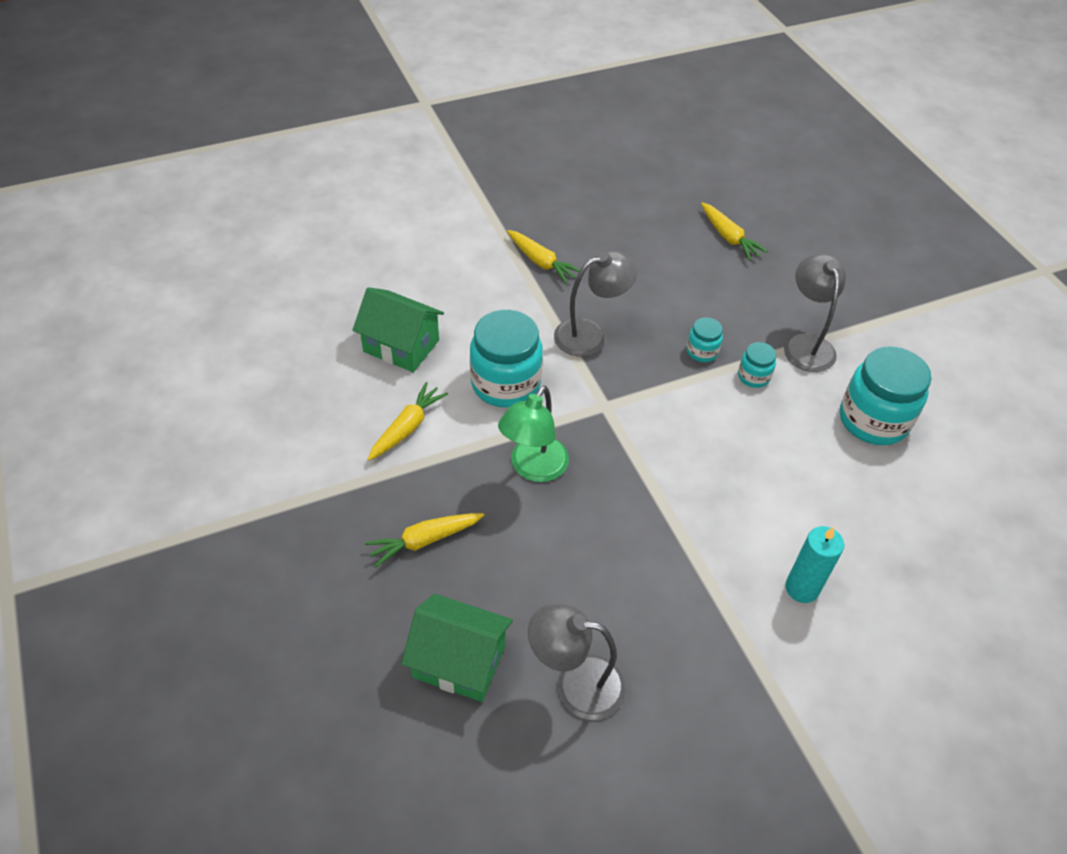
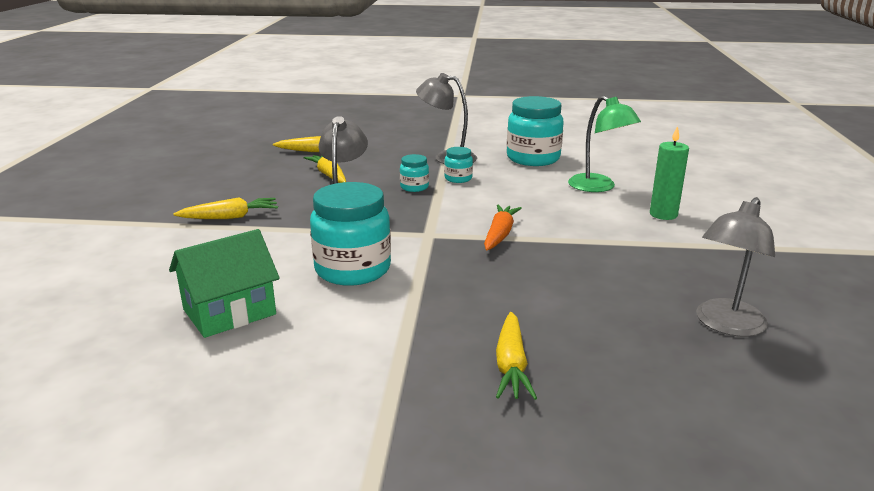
camera: 60 degrees left, 25 degrees down
(407, 427) = (347, 337): yellow carrot -> yellow carrot (329, 175)
(459, 661) = (679, 383): green house -> none
(533, 468) = (468, 282): green lamp -> green lamp (598, 187)
(643, 458) = (500, 234): none -> orange carrot
(802, 588) = (663, 214): turquoise candle -> green candle

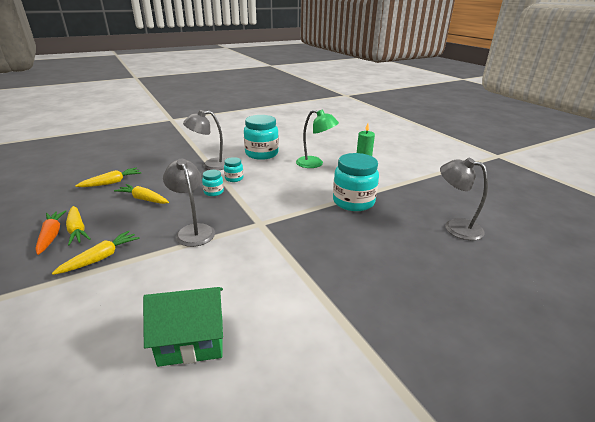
camera: 35 degrees left, 5 degrees up
(229, 312) = (191, 340): green house -> green house turned 60 degrees clockwise
(353, 269) = (242, 267): turquoise jar -> turquoise jar (353, 202)
(500, 234) = (299, 210): orange carrot -> orange carrot (51, 235)
(511, 365) = (401, 295): yellow carrot -> yellow carrot (77, 230)
(726, 325) = (455, 227): grey lamp -> grey lamp turned 120 degrees clockwise

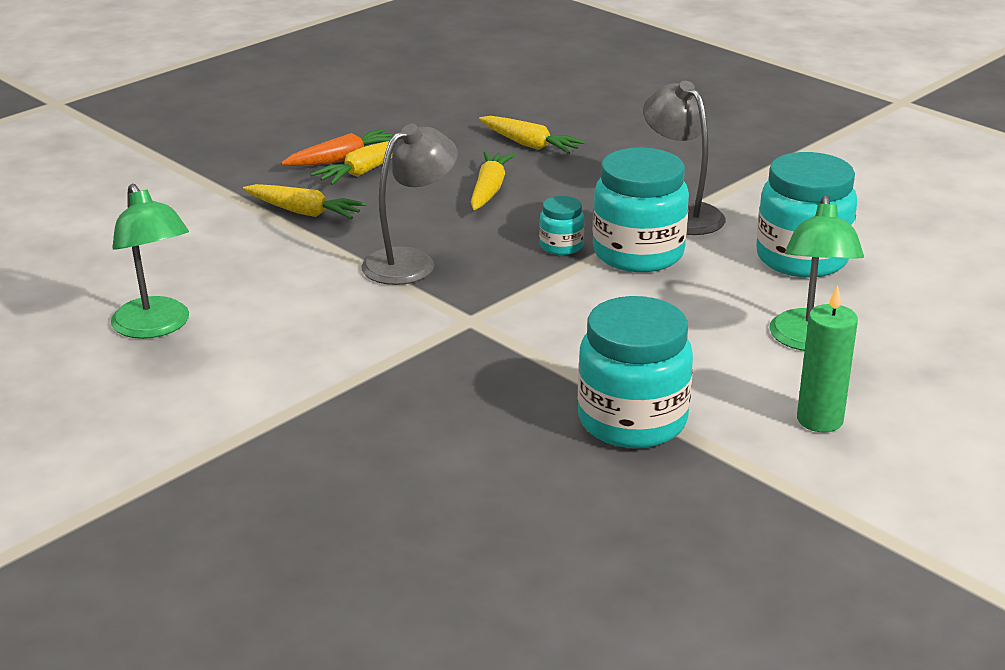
camera: 75 degrees right, 0 degrees up
(191, 340) = (156, 327): green house -> green lamp
(234, 178) = (638, 253): turquoise jar -> turquoise jar, size x2.07
(455, 227) = (598, 585): grey lamp -> none

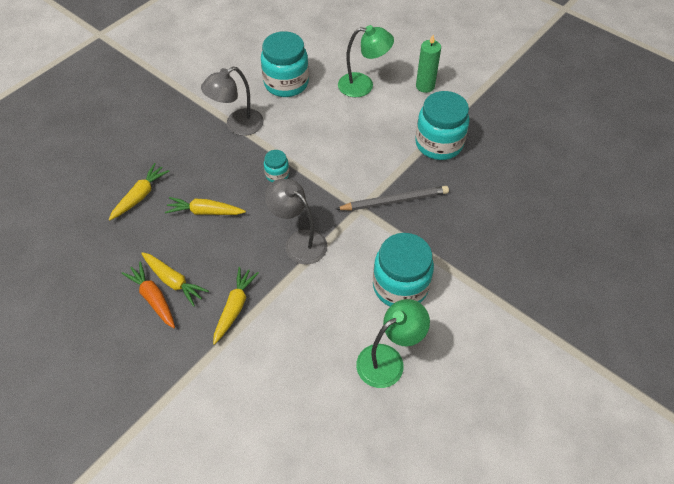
camera: 95 degrees left, 25 degrees up
(480, 355) = (394, 201): none -> grey pencil
(638, 253) = (284, 143): turquoise jar -> turquoise jar (400, 286)

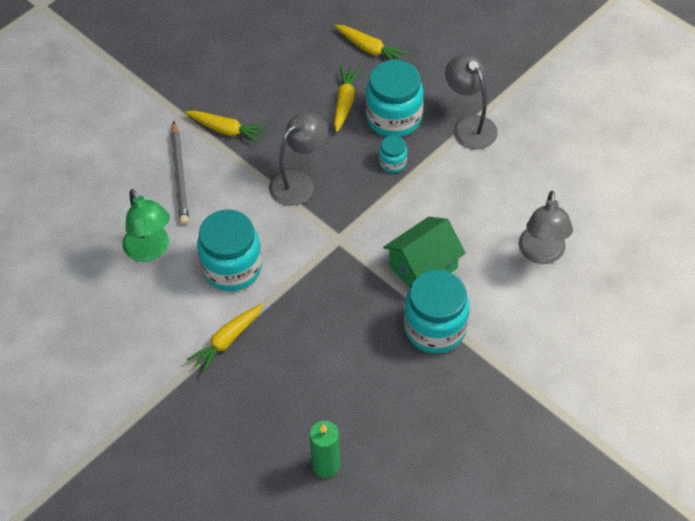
camera: 95 degrees right, 0 degrees up
(153, 298) = (245, 69): orange carrot -> none
(174, 281) = (262, 83): yellow carrot -> yellow carrot (227, 341)
(286, 83) = (543, 172): turquoise jar -> turquoise jar (394, 118)
(363, 85) = (541, 254): green lamp -> grey lamp
(383, 152) = (423, 267): none -> green house
(394, 201) = (346, 272): grey pencil -> grey pencil (179, 175)
(425, 86) = (541, 325): green candle -> green candle (326, 465)

